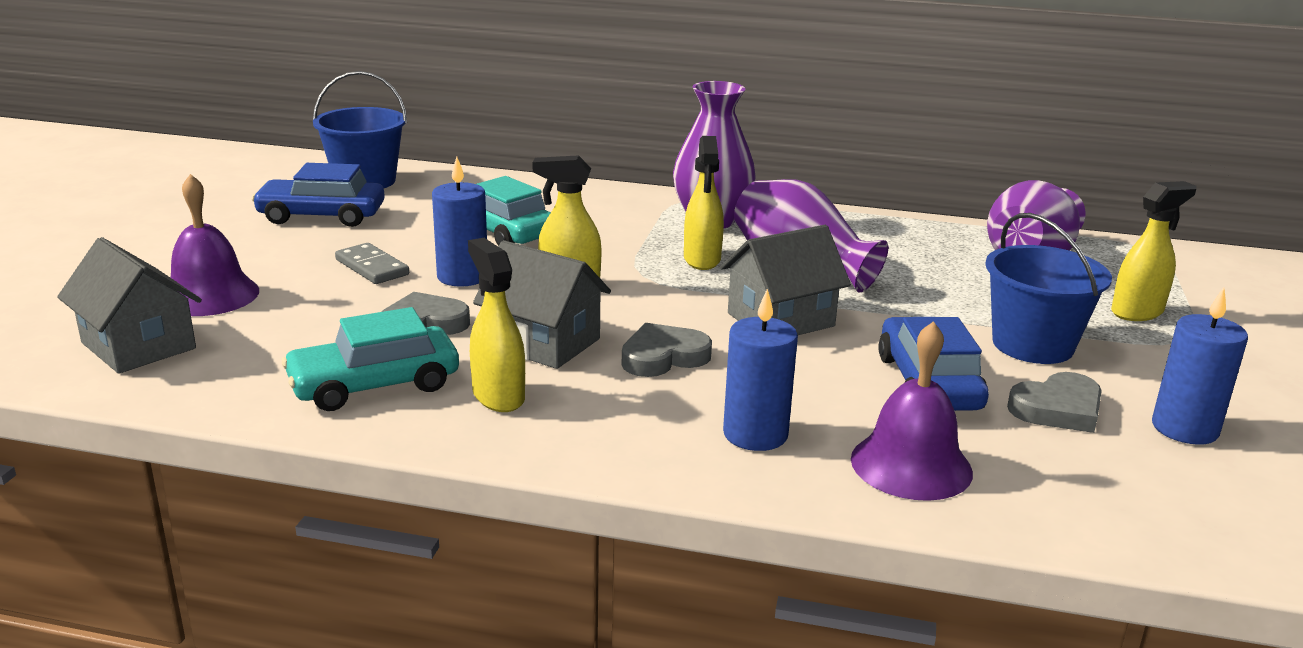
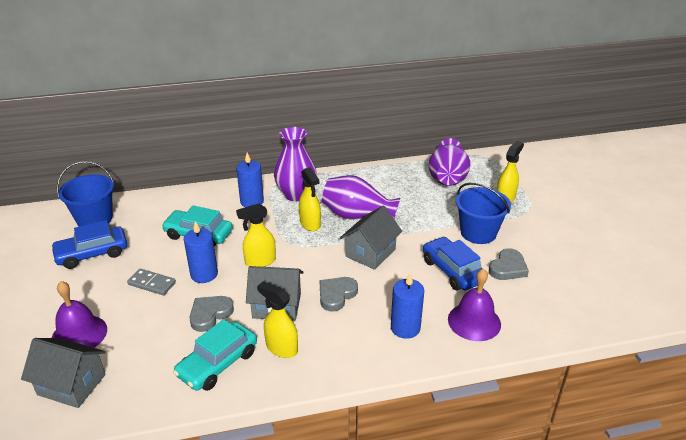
camera: 25 degrees left, 10 degrees up
(1184, 428) = (556, 262): blue candle -> blue candle (252, 202)

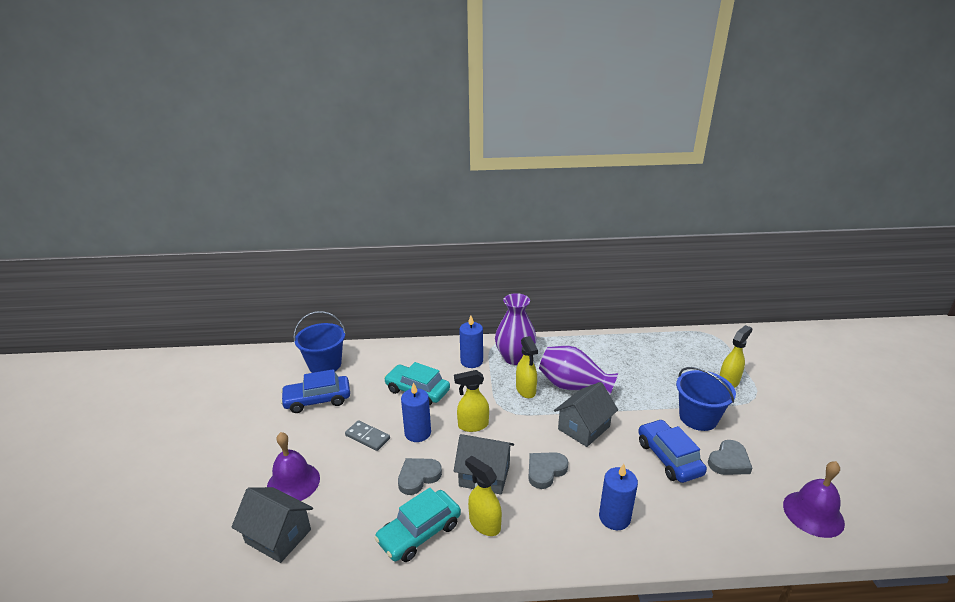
camera: 10 degrees right, 5 degrees down
(447, 178) = (668, 354): purple vase -> none
(474, 321) = (689, 519): purple bell -> purple bell (813, 513)

